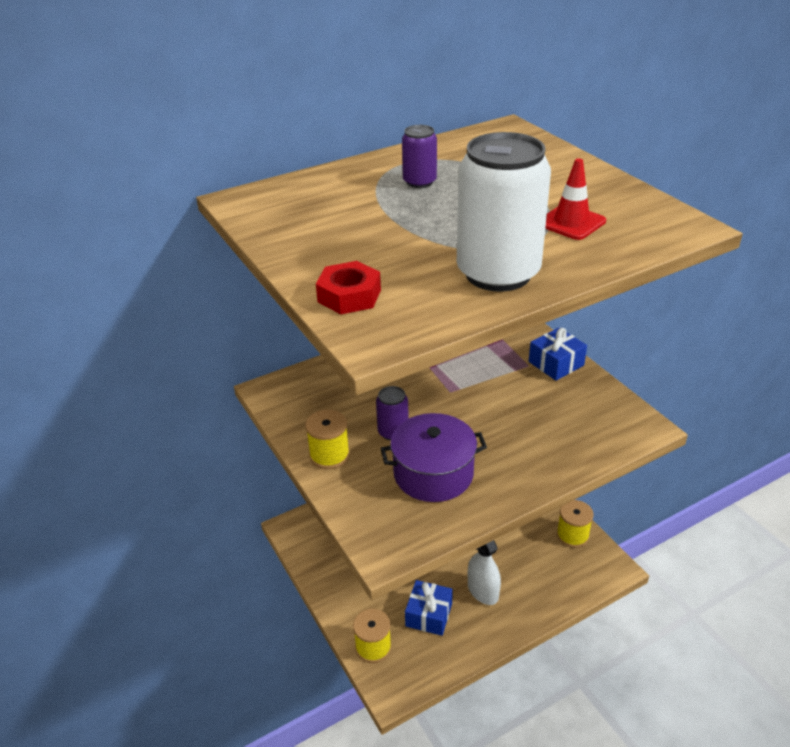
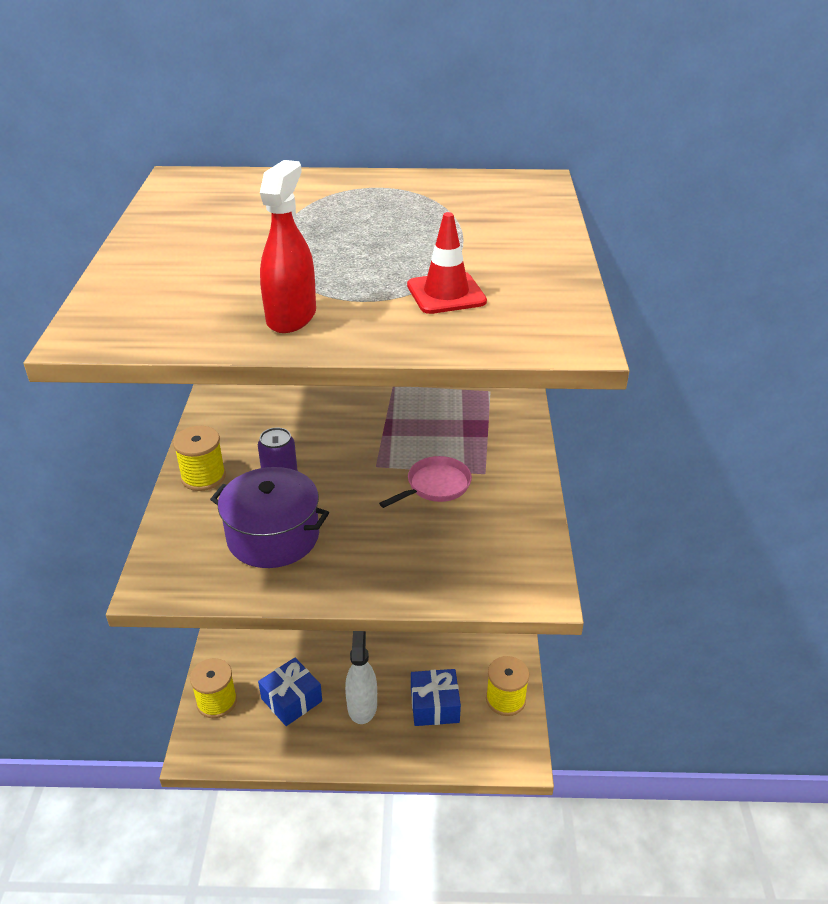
camera: 30 degrees right, 0 degrees up
(349, 296) = (132, 289): red nut -> none
(419, 182) = (360, 208): purple can -> none
(498, 273) = (291, 317): white can -> red spray bottle
(506, 388) = (435, 486): none -> pink pan
(556, 363) = (516, 483): blue gift -> blue gift (434, 705)

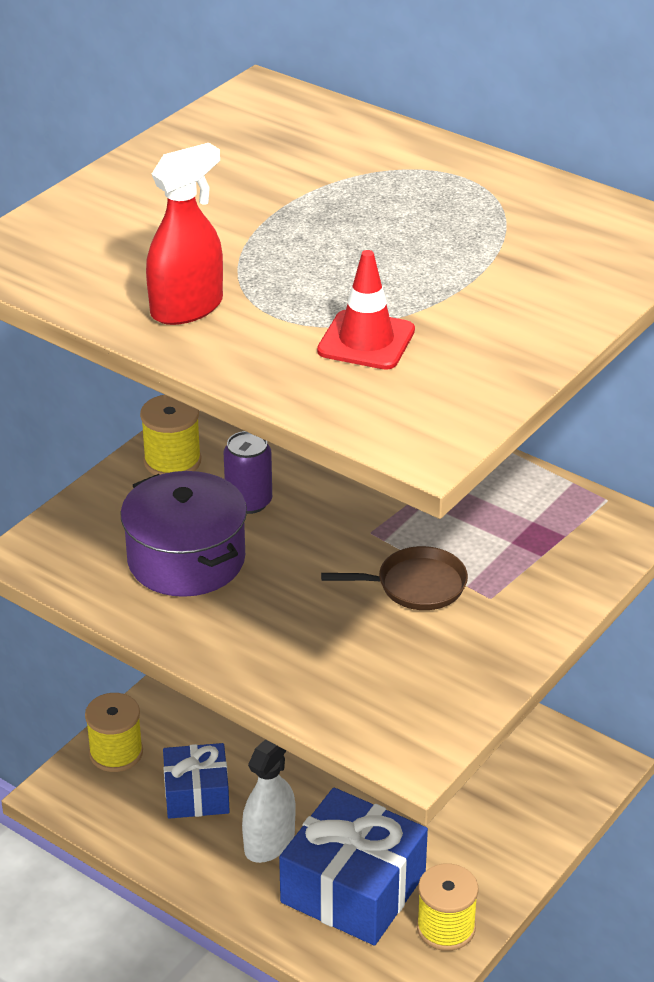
camera: 35 degrees right, 0 degrees up
(434, 705) = (353, 888): blue gift -> blue gift, size x1.69
(435, 486) = (416, 585): pink pan -> brown pan

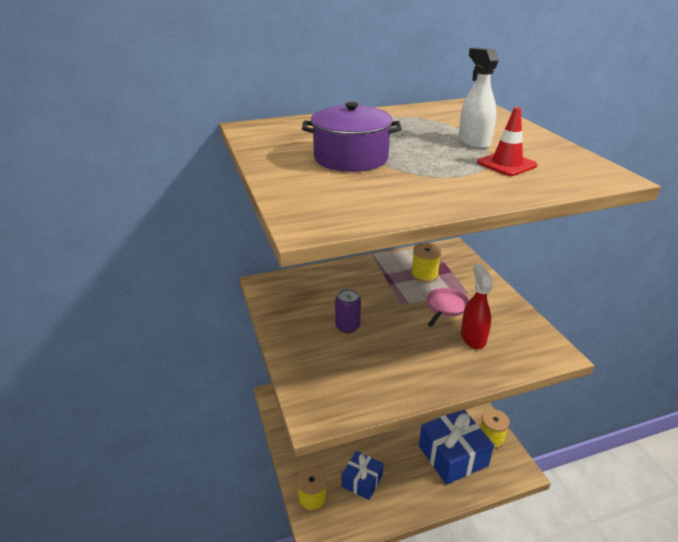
camera: 55 degrees left, 5 degrees down
(172, 461) = (293, 336): yellow spool -> yellow spool (424, 275)
(186, 559) = (371, 363): purple pot -> purple pot (351, 158)
(187, 308) = (432, 191): red spray bottle -> red spray bottle (473, 338)
(269, 842) = (409, 470): white spray bottle -> white spray bottle (474, 142)
(416, 585) = (446, 307): brown pan -> pink pan

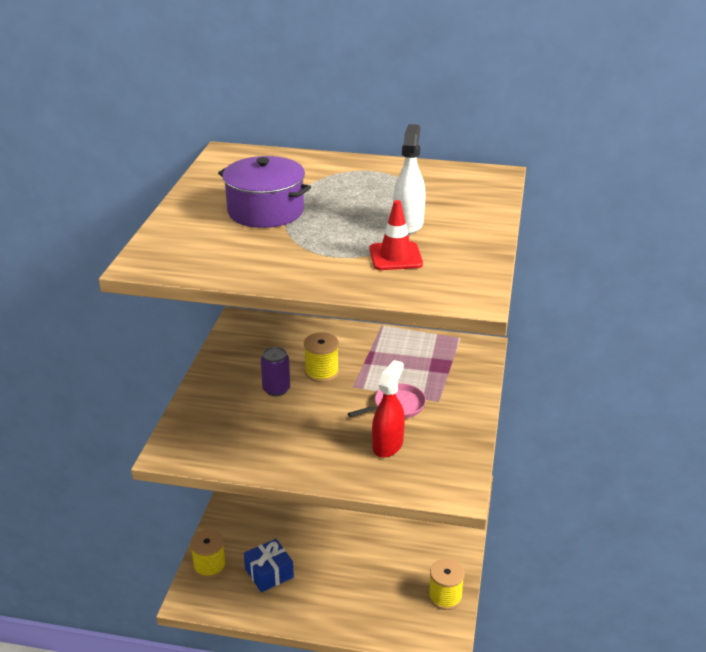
camera: 30 degrees right, 0 degrees up
(424, 275) = (412, 366): yellow spool -> yellow spool (321, 372)
(453, 455) = (384, 593): blue gift -> none

